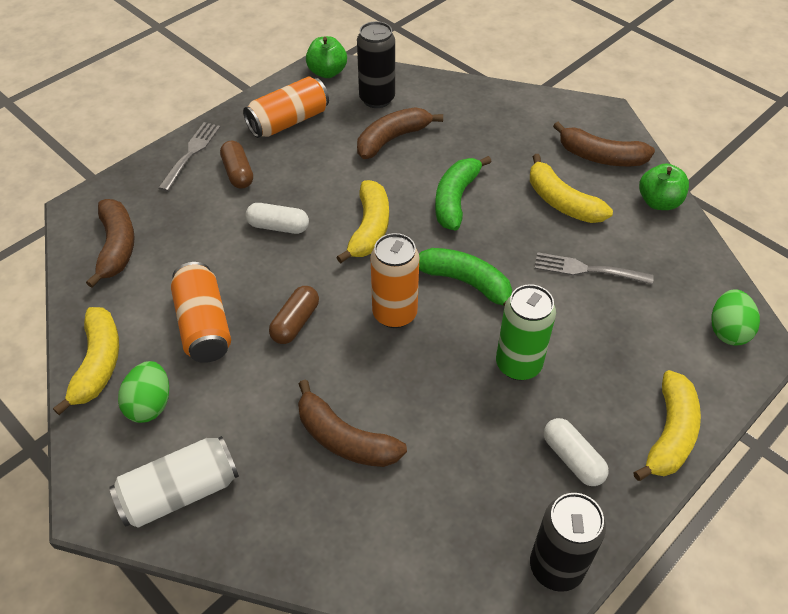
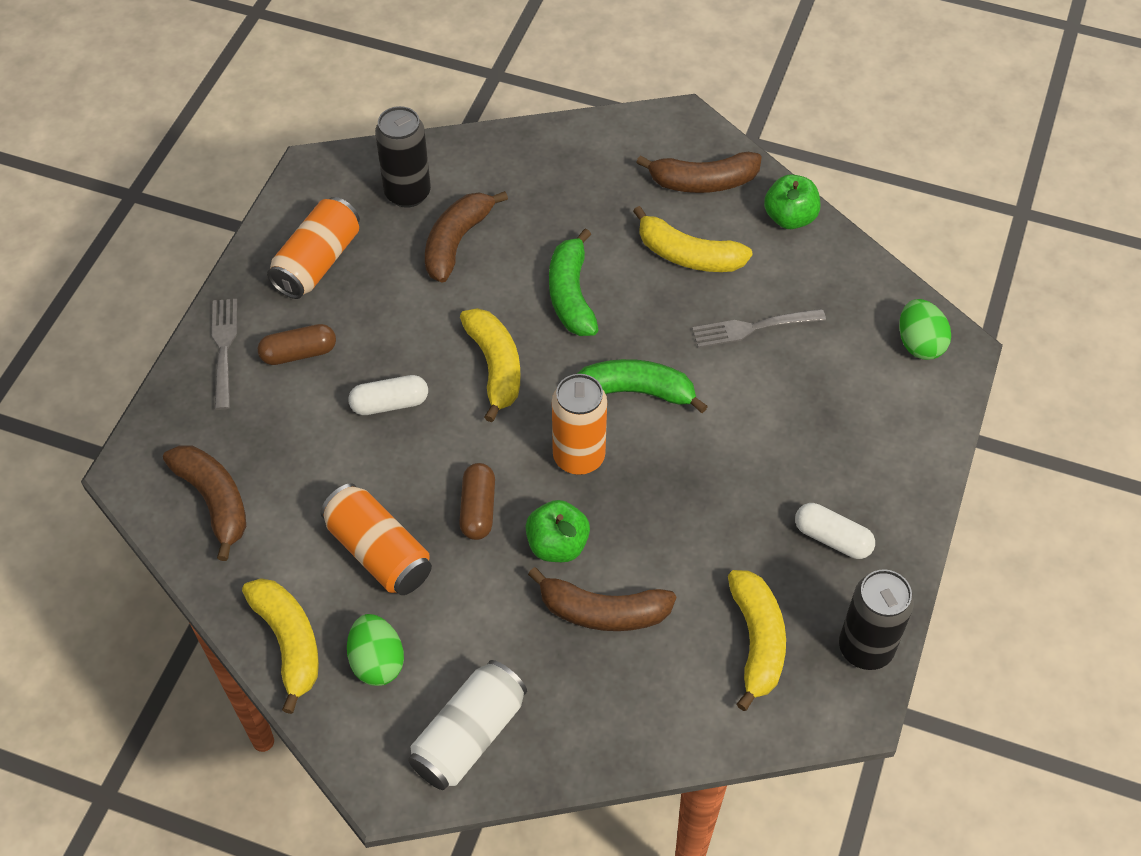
camera: 25 degrees left, 5 degrees up
(238, 173) = (299, 353): brown capsule -> brown capsule turned 60 degrees counterclockwise
(327, 72) = (324, 176): green apple -> green apple (557, 545)
(518, 365) = (734, 462): green can -> none
(669, 434) = (910, 476): yellow banana -> yellow banana (757, 642)

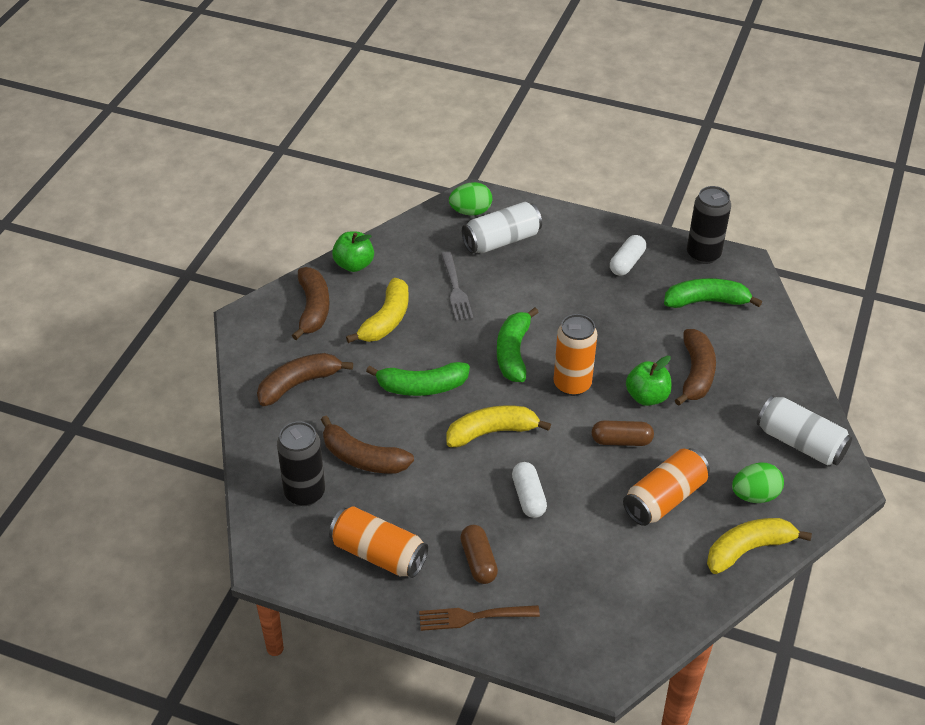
camera: 90 degrees left, 10 degrees down
(214, 501) = (630, 609): brown banana -> brown banana (299, 384)
(224, 349) = (474, 616): grey fork -> brown fork
(757, 642) = (706, 301): yellow banana -> green banana
(861, 380) = (501, 240): none -> white can

